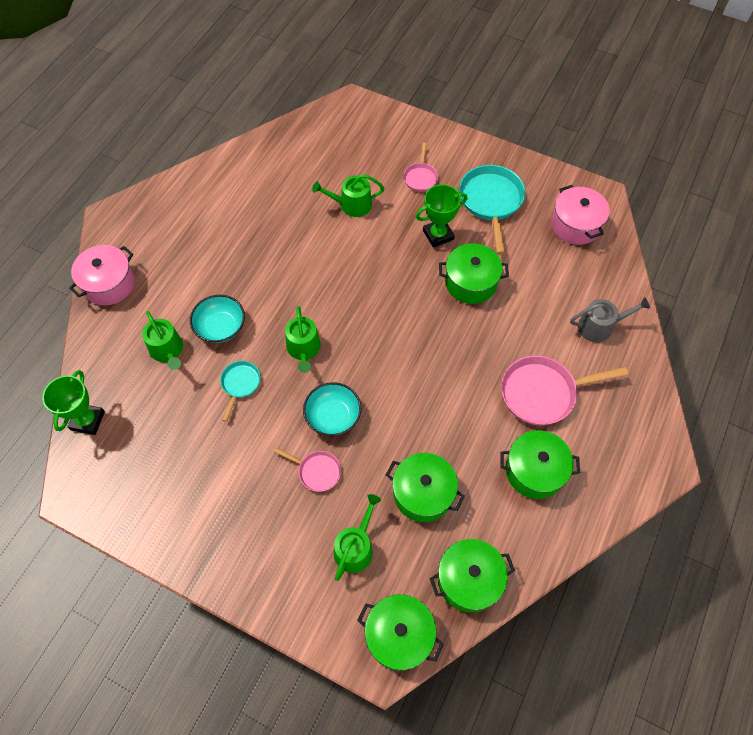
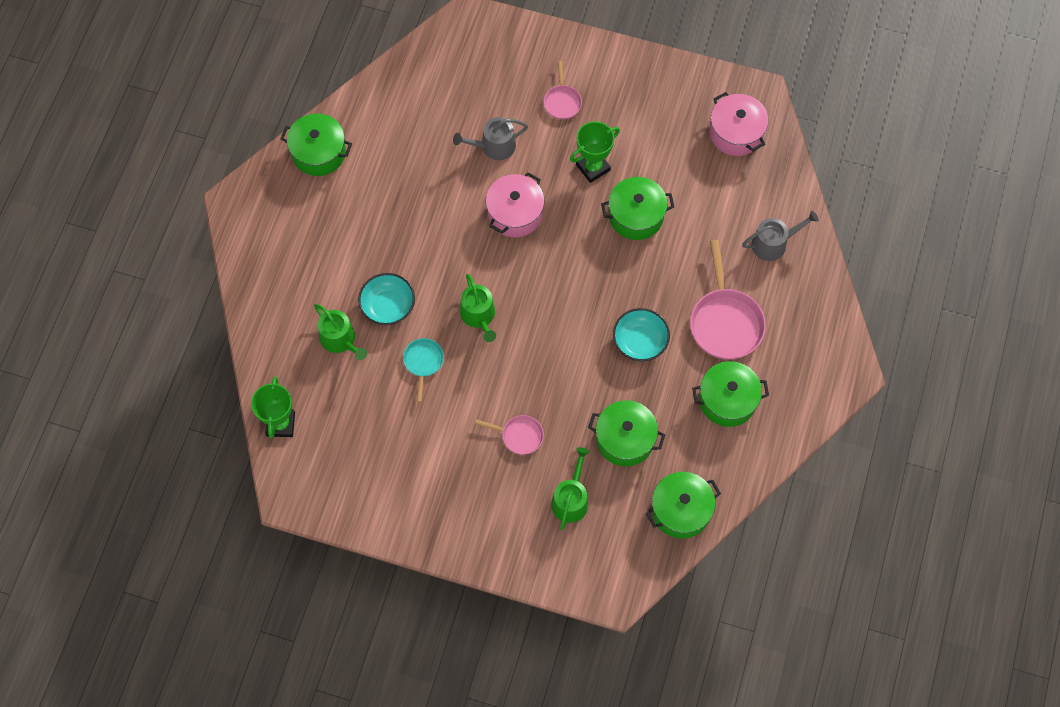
camera: 10 degrees left, 5 degrees up
(109, 284) = (257, 278): pink pot -> pink pot (515, 213)
(333, 416) = (523, 379): turquoise bowl -> turquoise bowl (640, 341)
(351, 205) = (493, 146): green watering can -> grey watering can
(399, 635) = (626, 569): green pot -> green pot (319, 153)
(491, 201) = (643, 119): turquoise pan -> none
(543, 393) = (725, 322): pink pan -> pink pan turned 75 degrees counterclockwise

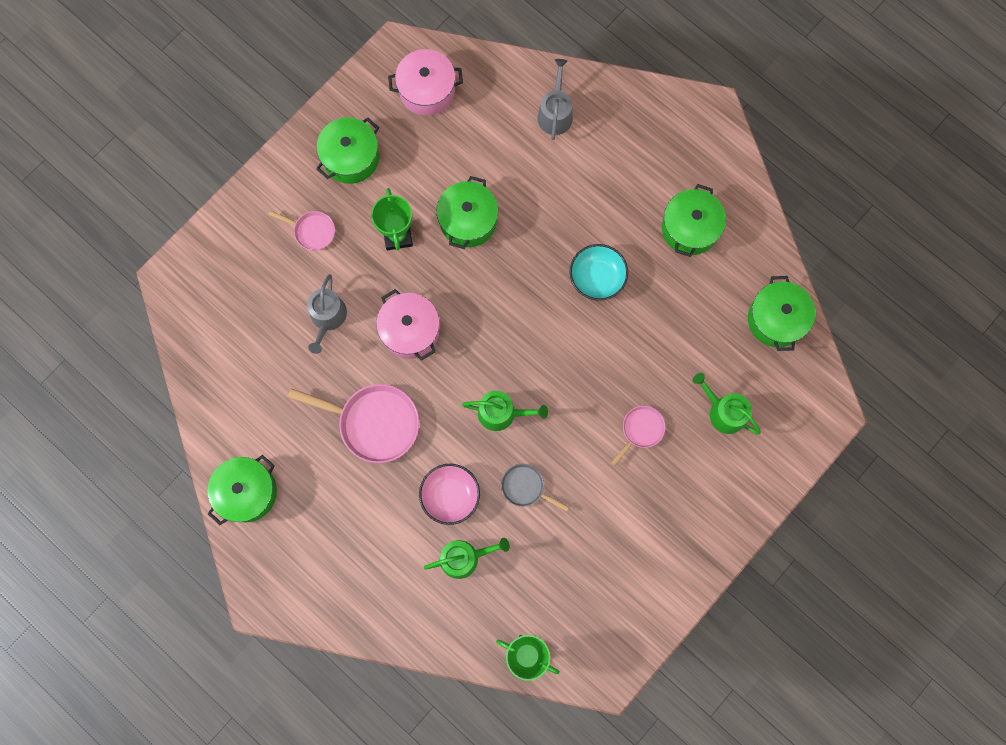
camera: 65 degrees left, 10 degrees up
(388, 306) = (450, 495): turquoise bowl -> pink bowl
(423, 362) = (525, 487): turquoise pan -> grey pan
(625, 439) = (687, 336): green pot -> green pot (351, 158)
(725, 322) = (613, 193): pink pan -> pink pan (374, 423)

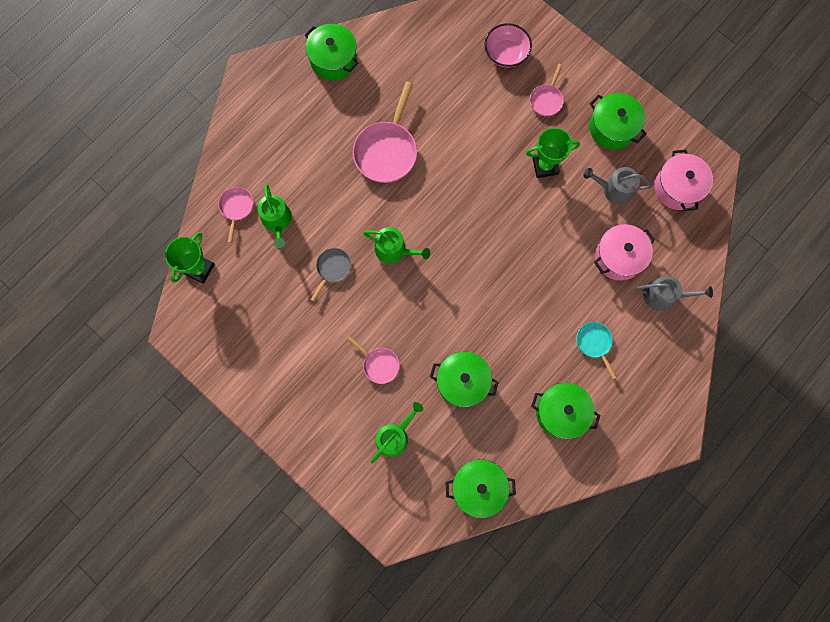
camera: 90 degrees right, 0 degrees up
(327, 318) = (473, 113): grey watering can -> grey watering can (613, 189)
(410, 330) = (464, 177): pink pot -> pink pot (618, 257)
(446, 610) = (236, 208): none -> pink pan
(450, 495) = (327, 210): pink bowl -> pink bowl (506, 53)
(468, 220) = (560, 222): green pot -> green pot (462, 382)
(502, 413) = (394, 250): green watering can -> green watering can turned 75 degrees counterclockwise
(597, 277) = (513, 330): turquoise bowl -> none
(611, 189) = (594, 343): none -> turquoise pan

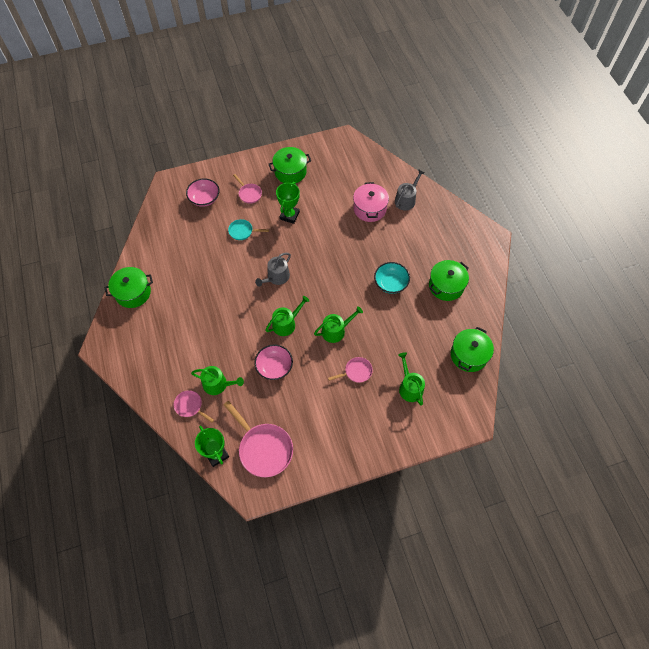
camera: 60 degrees left, 15 degrees down
(332, 269) = (274, 367): grey pan -> pink bowl
(387, 151) = (218, 294): pink pan -> pink pan (263, 448)
(418, 312) = (336, 330): none -> green watering can
(462, 382) = (396, 329): green pot -> none
(523, 341) = (390, 283): none -> turquoise bowl
(594, 343) = (414, 247): turquoise pan -> turquoise pan (242, 231)
(613, 189) = (327, 190): grey watering can -> grey watering can (276, 277)
(677, 187) = (347, 161): pink pot -> none

